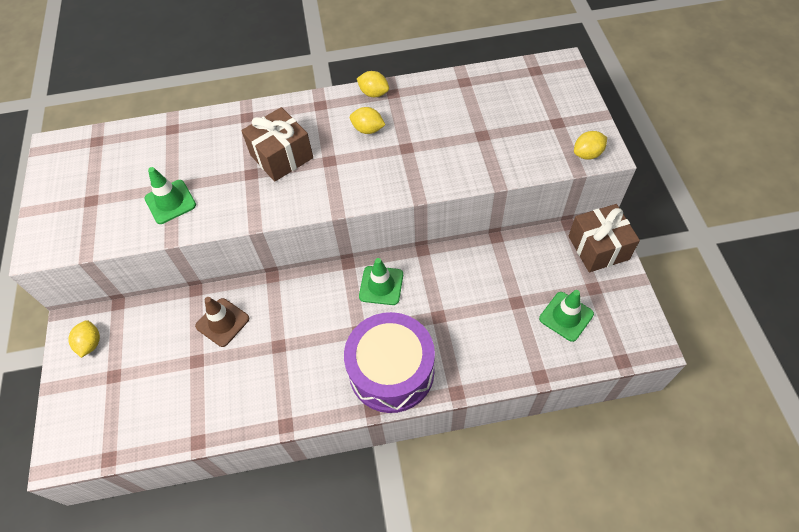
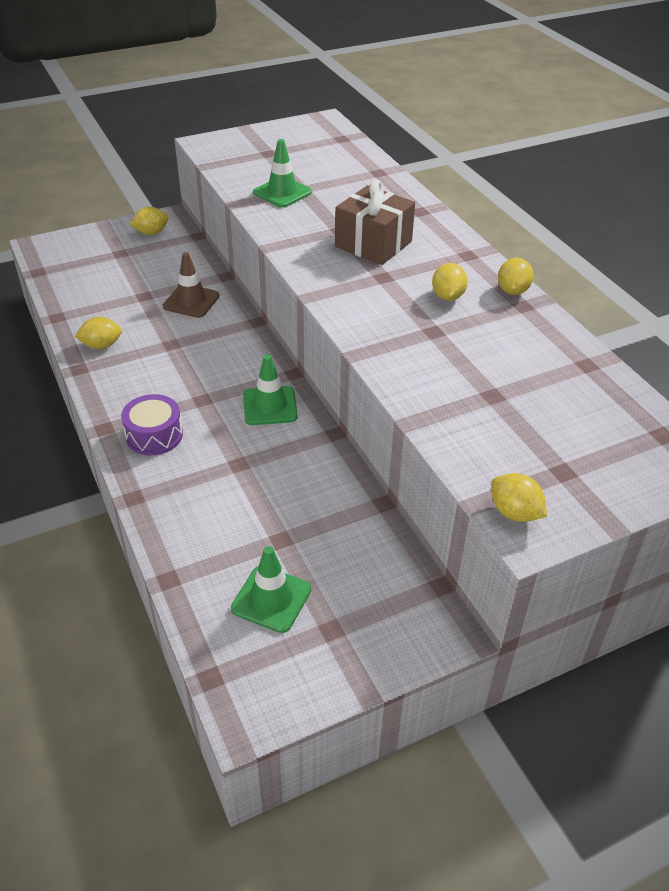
camera: 70 degrees right, 15 degrees down
(259, 403) = (101, 345): none -> yellow lemon
(391, 371) = (154, 435): purple drum -> purple drum, size x0.53
(598, 248) = (410, 628): brown gift -> none

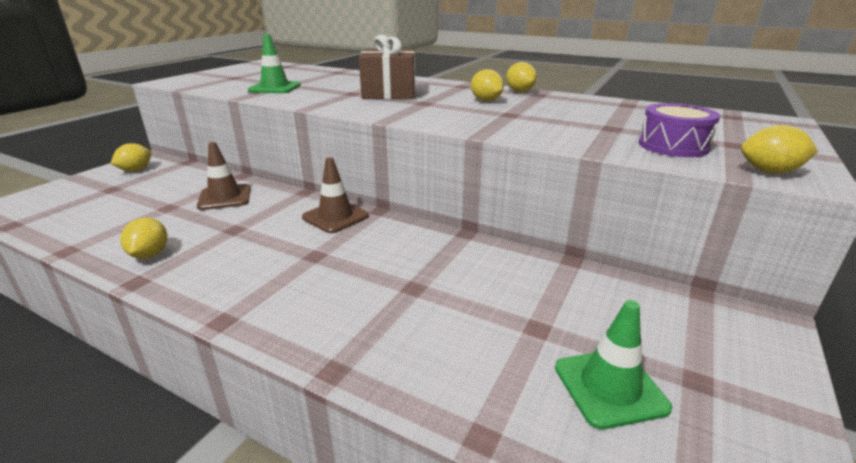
camera: 35 degrees left, 15 degrees down
(101, 345) = (150, 254): yellow lemon -> yellow lemon turned 45 degrees counterclockwise
(154, 435) = (294, 302): purple drum -> purple drum (673, 146)
(253, 365) = (335, 217): none -> brown traffic cone
(270, 406) = (386, 237): green traffic cone -> none

